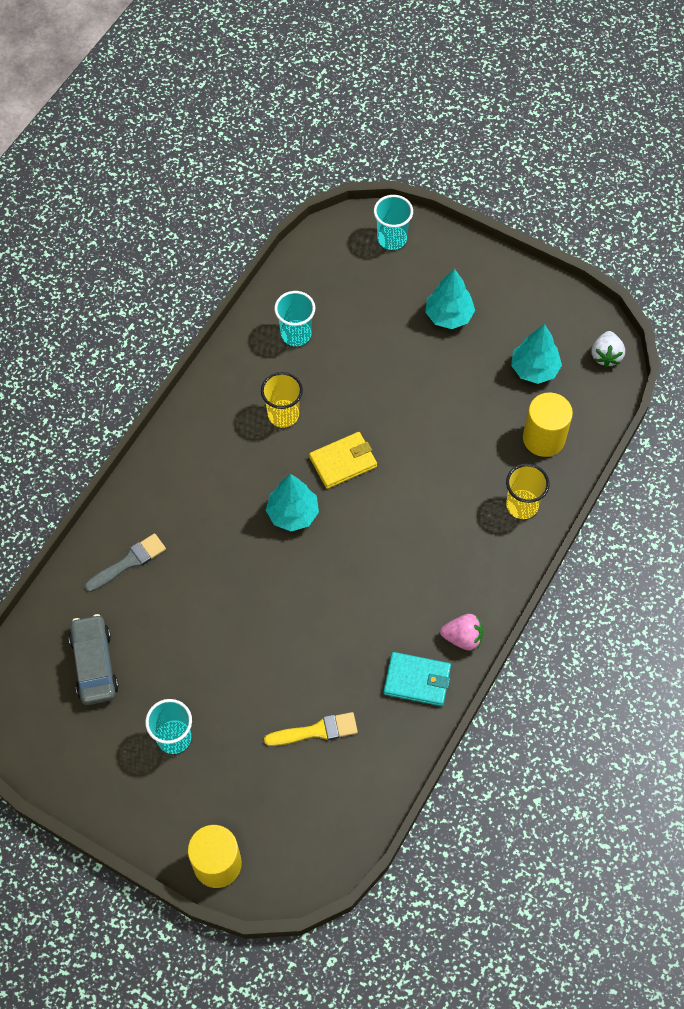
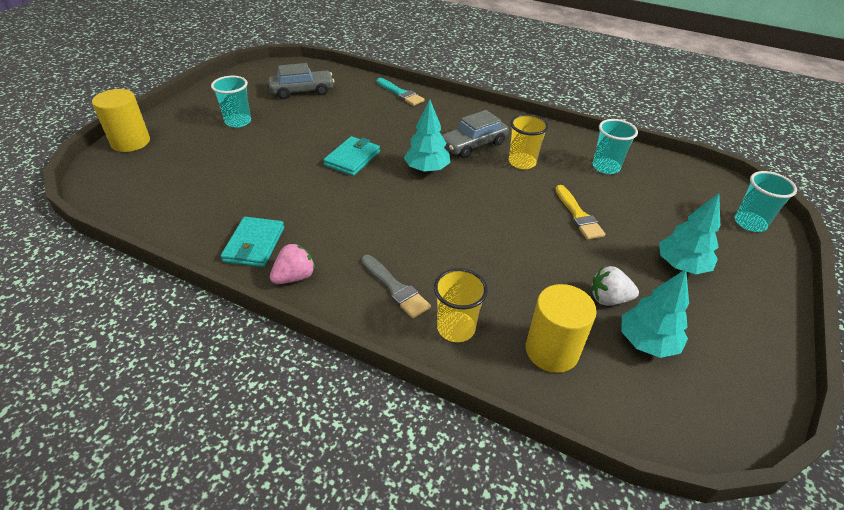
camera: 85 degrees right, 20 degrees down
(112, 535) = (401, 94): none -> turquoise brush
(129, 562) = (380, 100): grey brush -> grey brush (395, 288)
(244, 460) = (473, 145): none -> grey car
(267, 593) = (352, 158): none -> turquoise wallet
(316, 731) = (222, 185): yellow brush -> yellow brush (578, 215)
(343, 462) = (483, 195): yellow wallet -> none
(462, 637) = (294, 277): pink strawberry -> pink strawberry turned 135 degrees counterclockwise
(606, 356) = (705, 425): white strawberry -> white strawberry (608, 299)

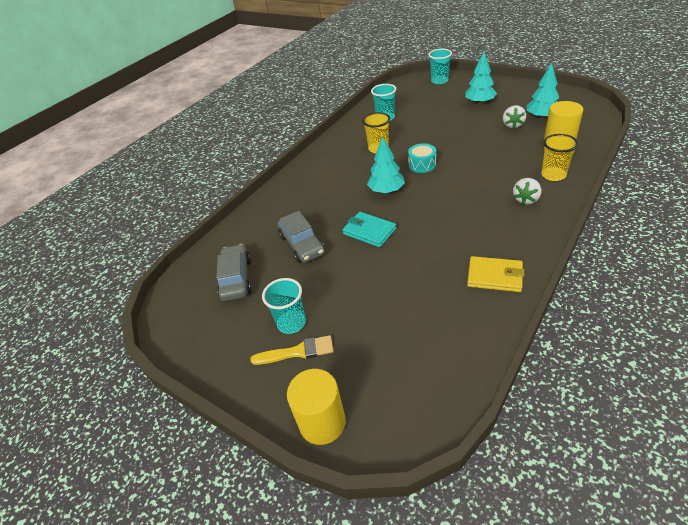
camera: 75 degrees left, 0 degrees up
(254, 244) = (494, 276): turquoise wallet -> yellow wallet
(294, 277) = (527, 248): pink strawberry -> none
(395, 288) = (526, 199): grey brush -> white strawberry
(401, 94) = (261, 209): turquoise brush -> none
(473, 145) = (353, 169): grey car -> grey car (302, 245)
(483, 198) = (422, 165): none -> turquoise drum
(578, 215) = (438, 130): yellow brush -> yellow brush (297, 352)

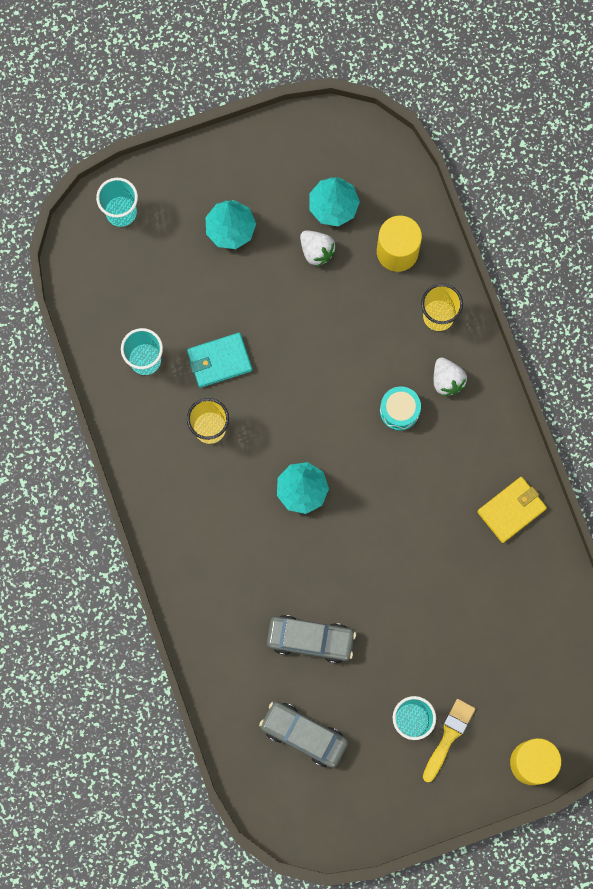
camera: 60 degrees left, 35 degrees up
(369, 231) = (352, 561): turquoise wallet -> turquoise wallet (219, 361)
(422, 165) = (292, 414): turquoise drum -> turquoise drum (399, 411)

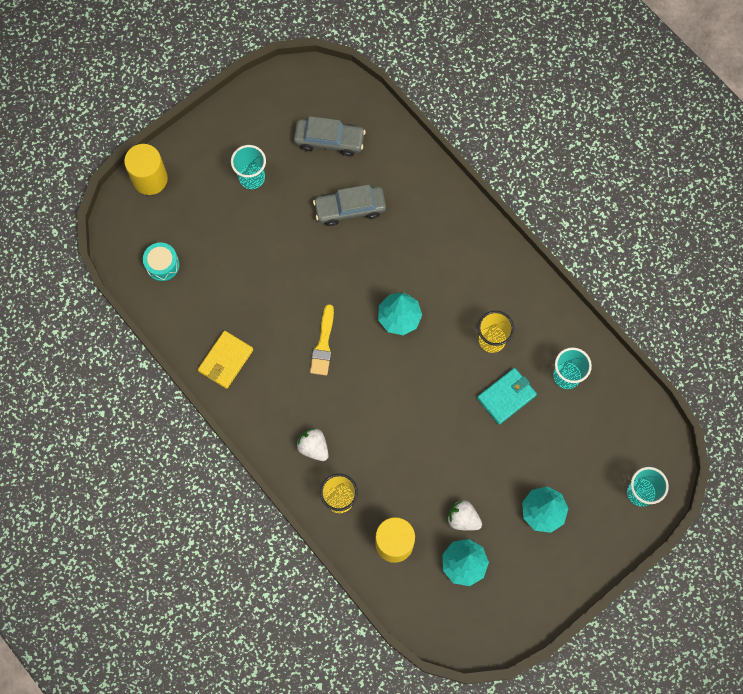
camera: 160 degrees right, 5 degrees down
(399, 411) = (344, 408): turquoise drum -> turquoise drum (162, 265)
(448, 736) = (219, 176): yellow brush -> yellow brush (323, 344)

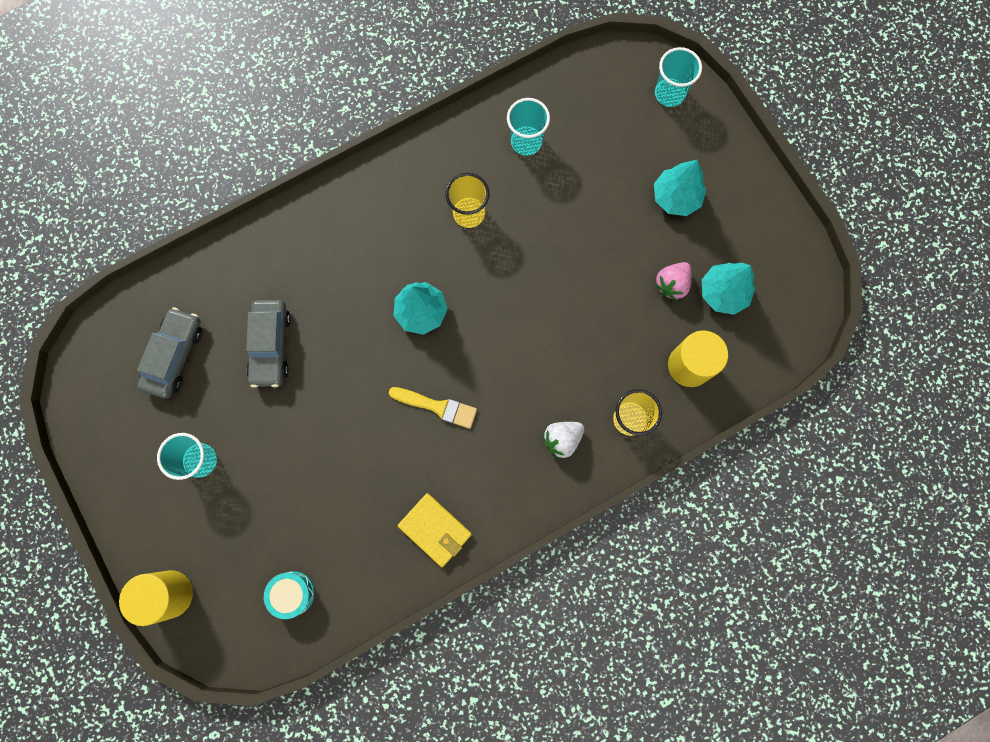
camera: 80 degrees left, 5 degrees up
(463, 519) = (672, 284): white strawberry -> pink strawberry
(506, 396) = (538, 210): turquoise wallet -> none

